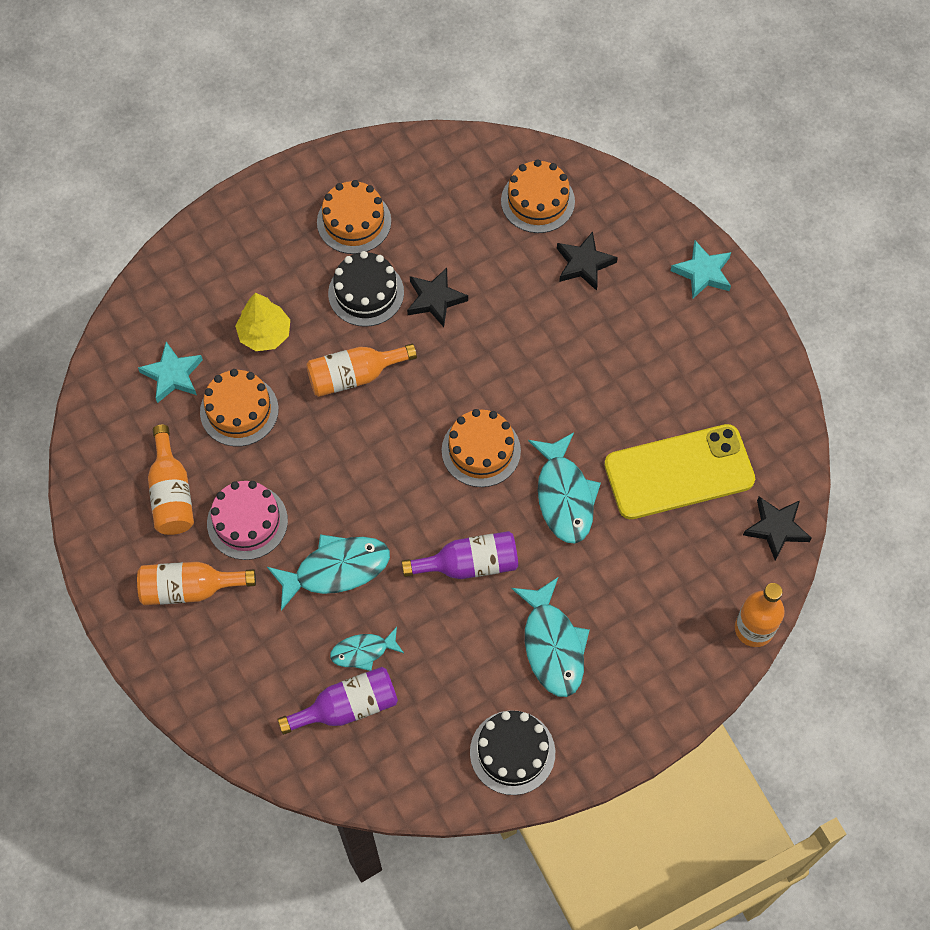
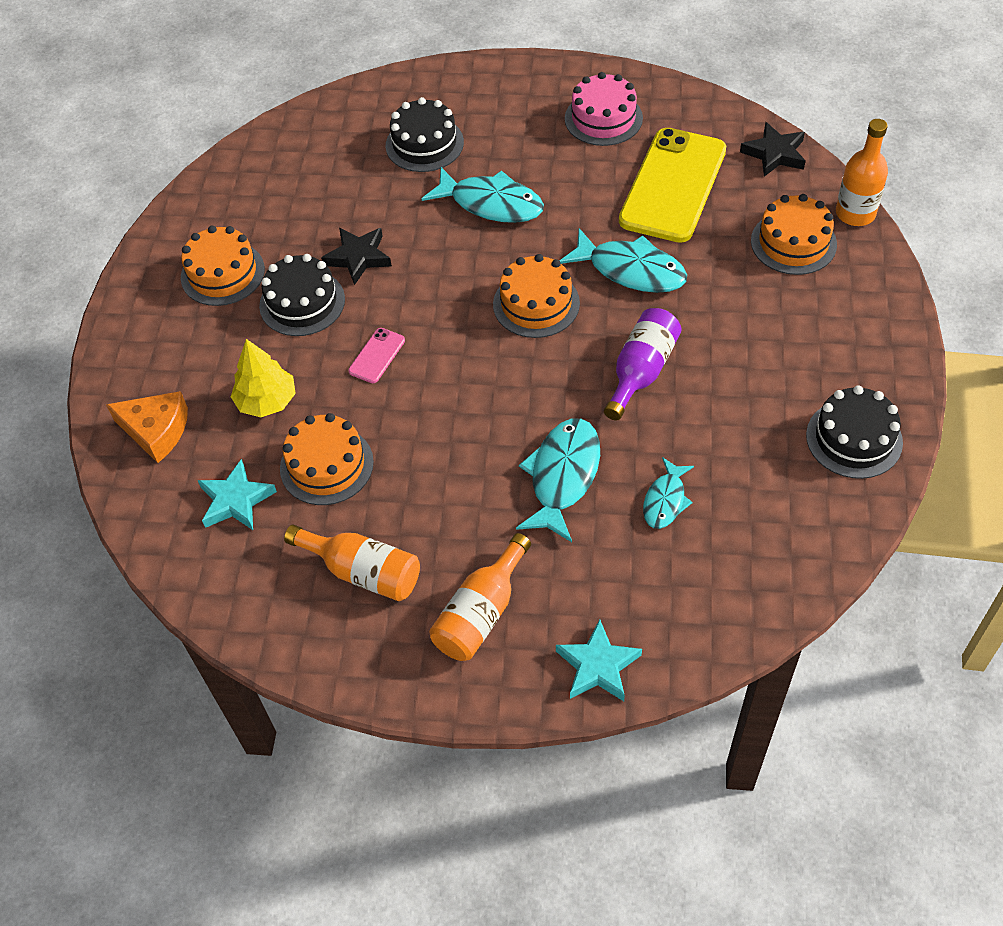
camera: 50 degrees left, 10 degrees down
(192, 284) = (156, 431): none -> orange cheese
(247, 522) = (450, 522): pink cake -> pink cake (603, 118)
(347, 707) = (714, 544): purple bottle -> none
(354, 376) = (377, 356): orange bottle -> pink phone
(537, 201) = (336, 142): orange cake -> orange cake (793, 242)
(552, 645) = (769, 354): turquoise fish -> turquoise fish (491, 204)
(584, 264) = (424, 144): black star -> black cake
(703, 272) = (505, 78): turquoise star -> turquoise star (598, 666)

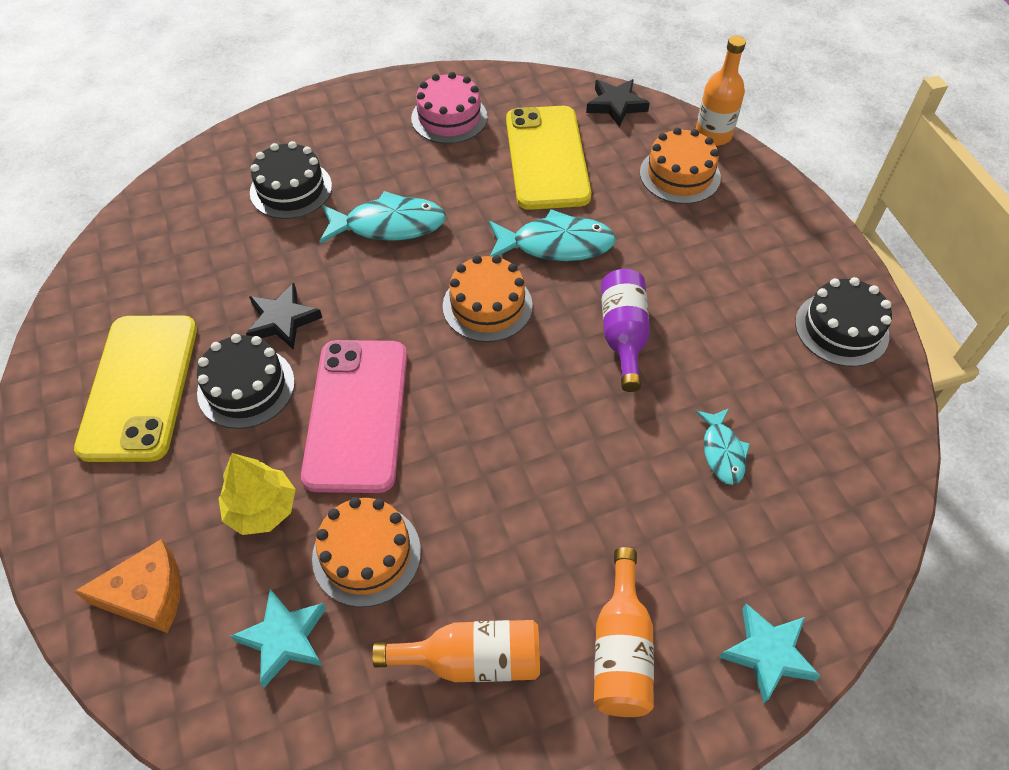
camera: 30 degrees left, 0 degrees up
(222, 273) = (140, 387): orange cake -> yellow phone
(377, 356) = (357, 414): pink phone -> pink phone, size x2.45
(563, 476) = (614, 467): turquoise fish -> none

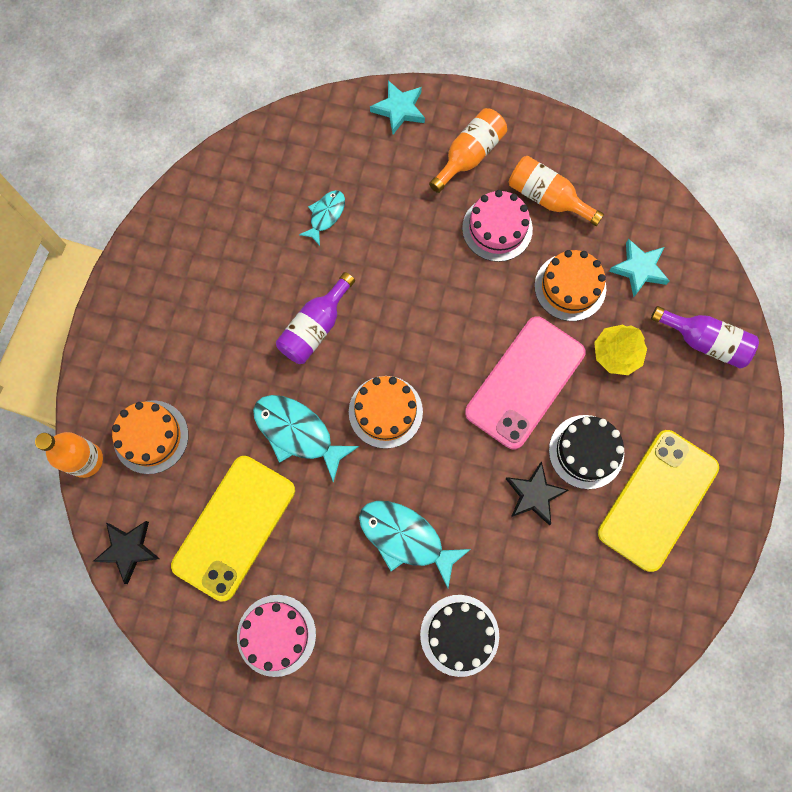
camera: 145 degrees left, 20 degrees up
(147, 595) = (704, 341): orange cheese -> purple bottle
(509, 570) = (497, 228): none -> pink cake
(841, 329) = (175, 240): black cake -> none

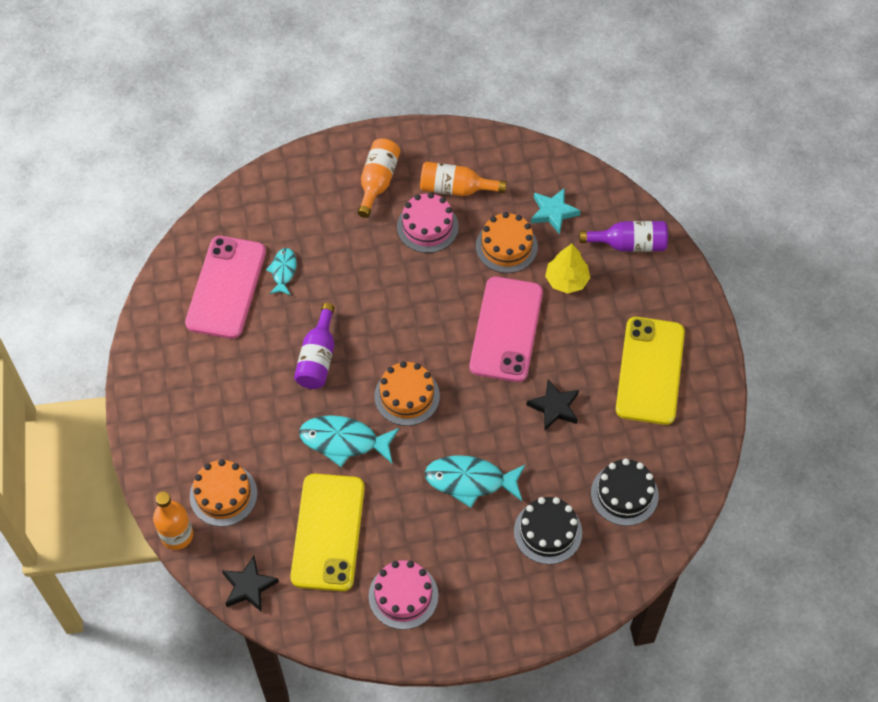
camera: 25 degrees left, 15 degrees down
(260, 209) = (226, 287): none -> pink phone
(399, 109) = (303, 169): turquoise star -> none
(586, 451) = (578, 359): black cake -> black cake (624, 494)

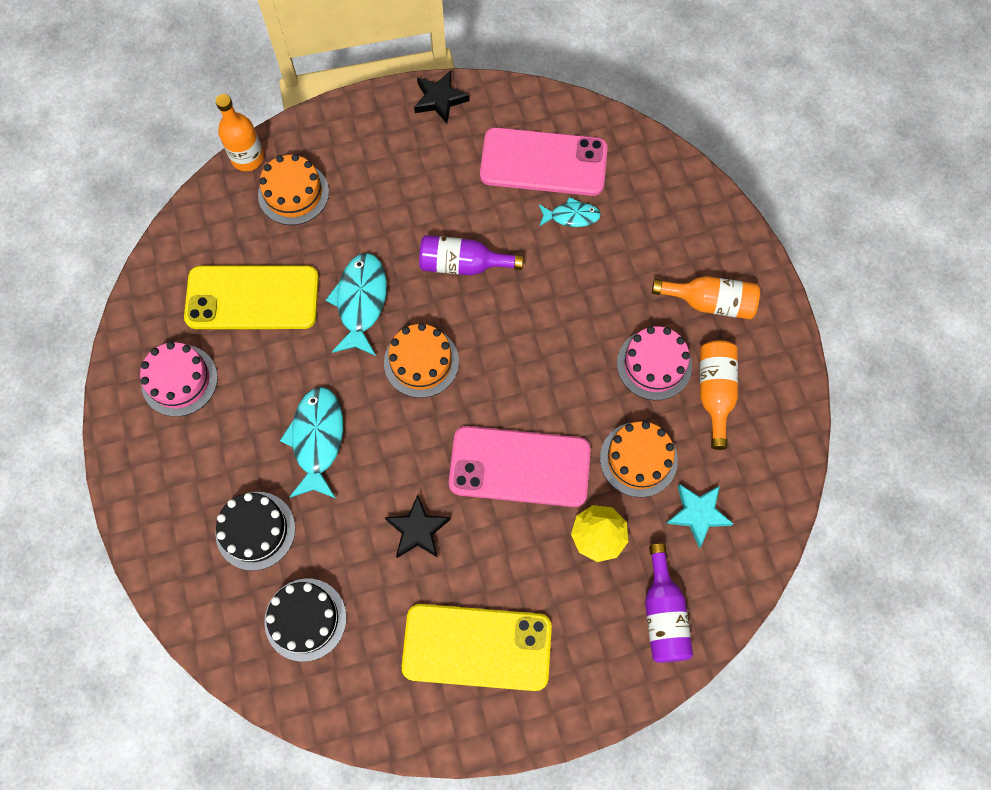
camera: 85 degrees right, 10 degrees up
(249, 586) = (192, 230): black star -> black star (440, 99)

